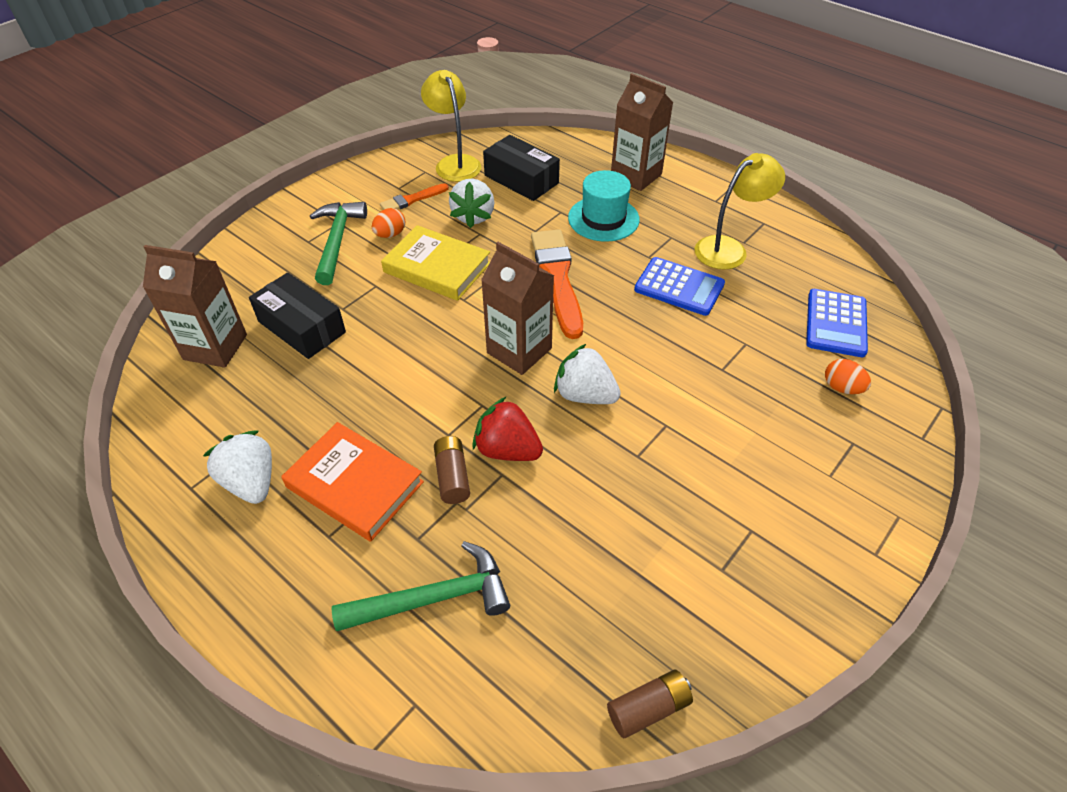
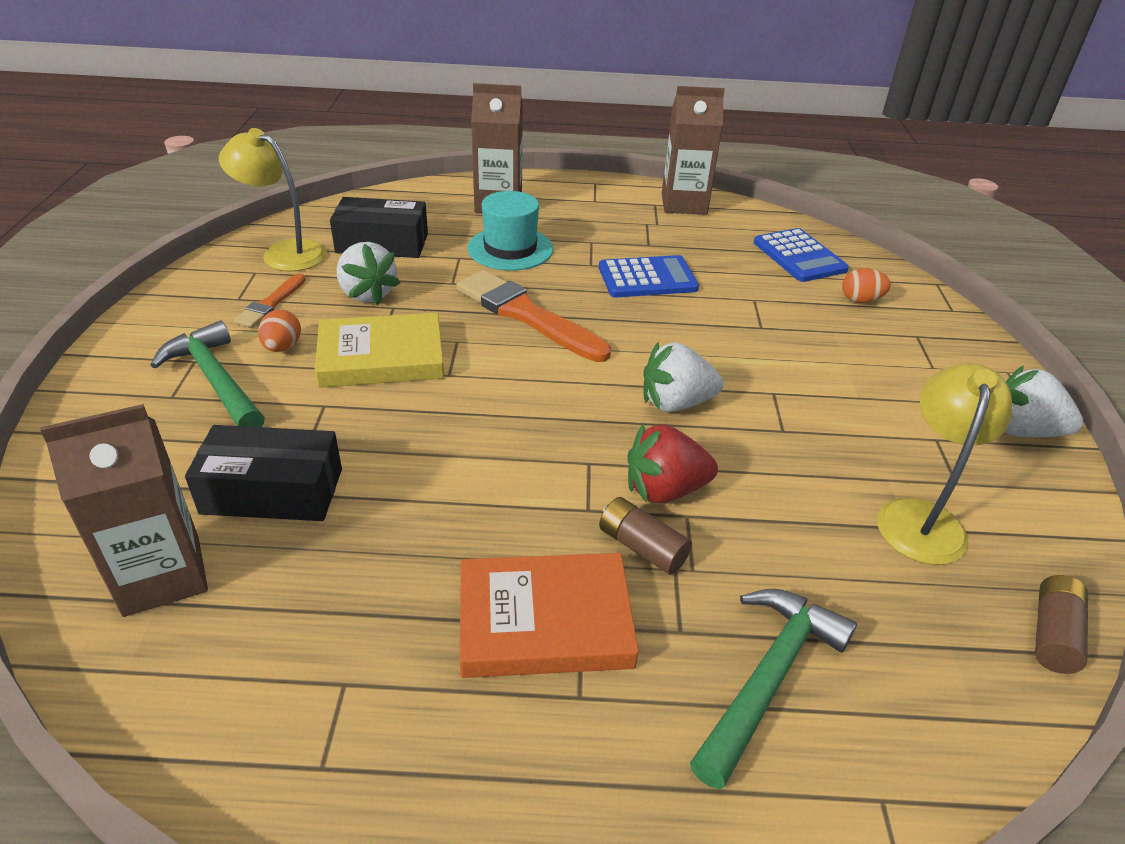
camera: 40 degrees left, 10 degrees down
(251, 482) = (406, 702): white strawberry -> white strawberry (1022, 431)
(519, 350) = (566, 395): brown carton -> brown carton (684, 204)
(729, 249) = (651, 233): yellow lamp -> yellow lamp (921, 517)

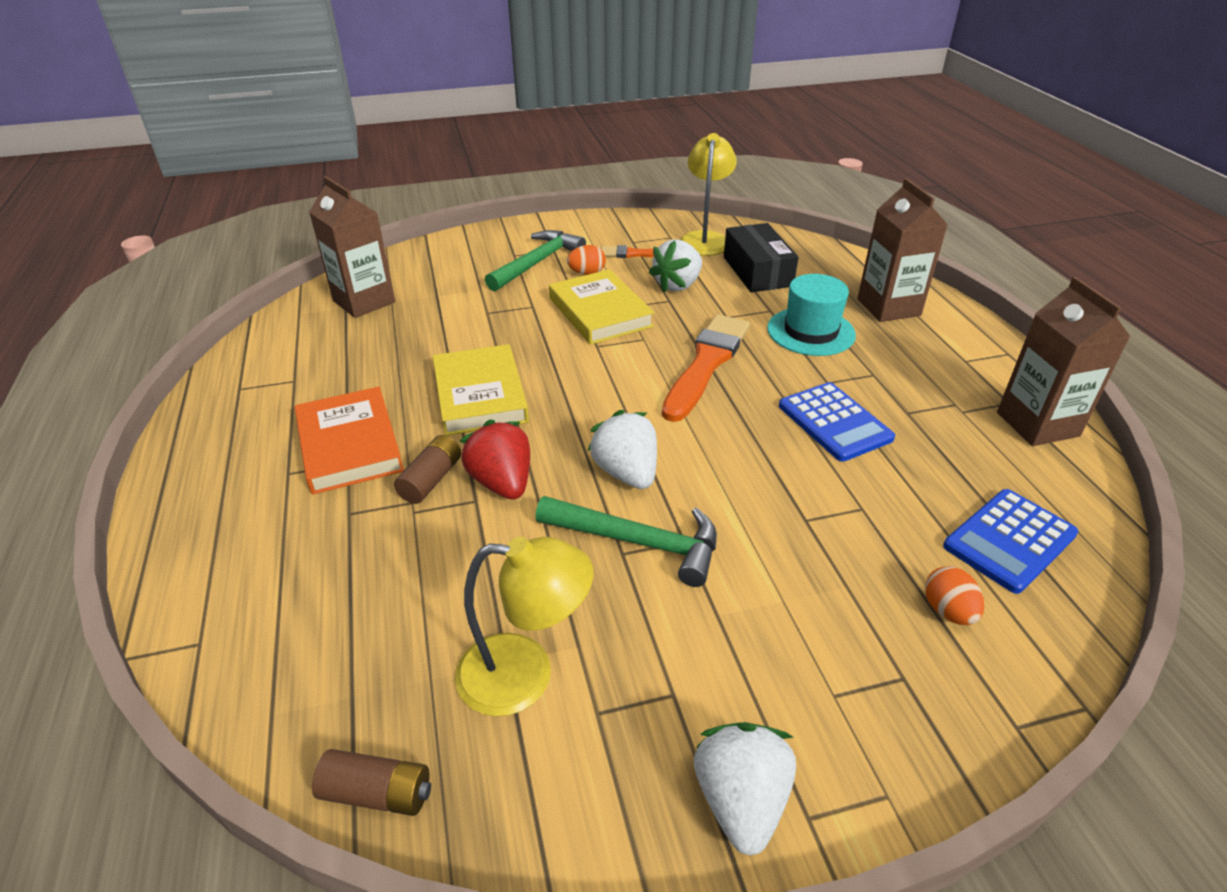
camera: 75 degrees right, 0 degrees up
(272, 491) = (440, 313): black box -> none
(496, 482) = (480, 395): none -> yellow book
(767, 678) = (307, 567): green hammer -> green hammer (638, 542)

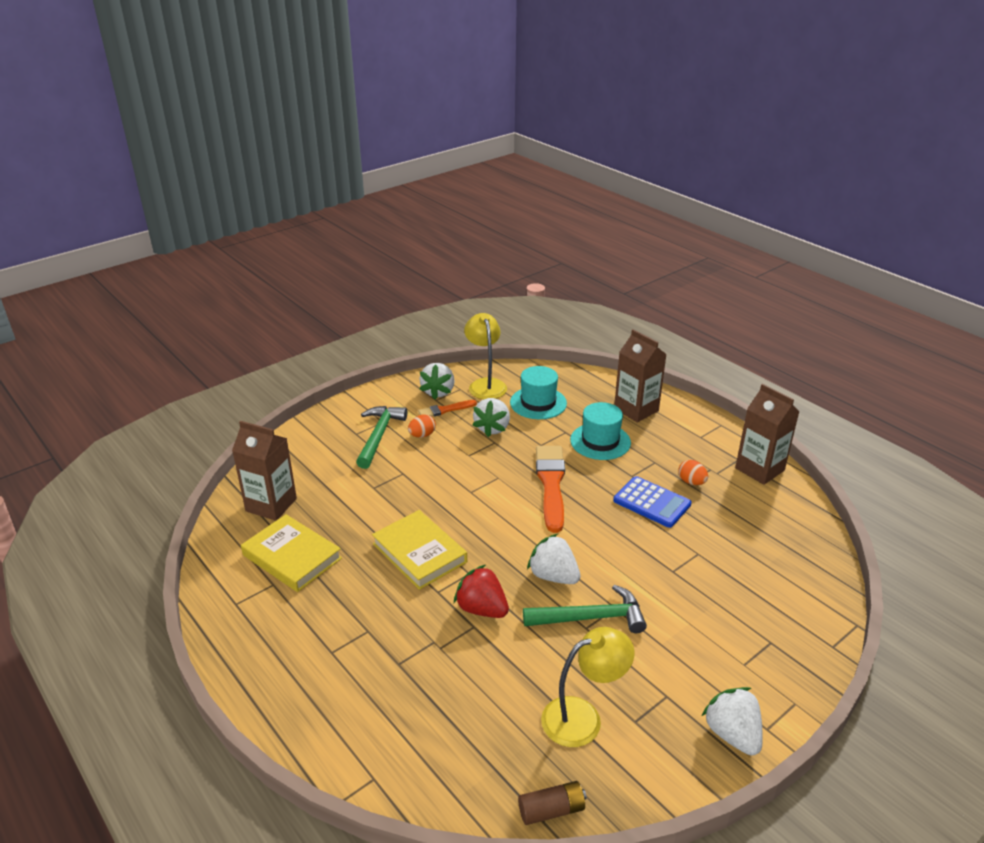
camera: 25 degrees left, 5 degrees down
(349, 445) = (358, 618): orange book -> none
(431, 480) = (434, 622): brown battery -> none
(600, 312) = (454, 465): yellow book -> yellow book (292, 557)
(642, 234) = (438, 392): none -> white strawberry
(757, 271) = (538, 403): black box -> turquoise hat
(948, 611) = (772, 598): orange egg -> orange egg (691, 482)
(1009, 540) = (781, 547): blue calculator -> none

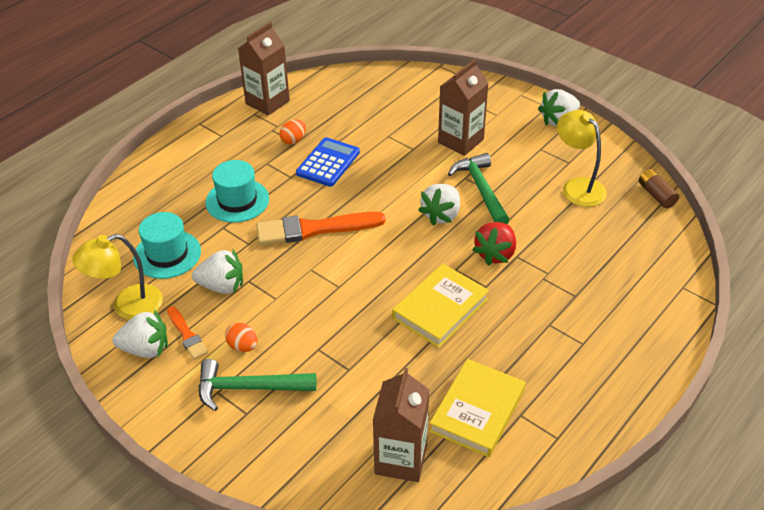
camera: 100 degrees left, 10 degrees up
(636, 409) = (176, 179): brown carton -> brown carton (460, 141)

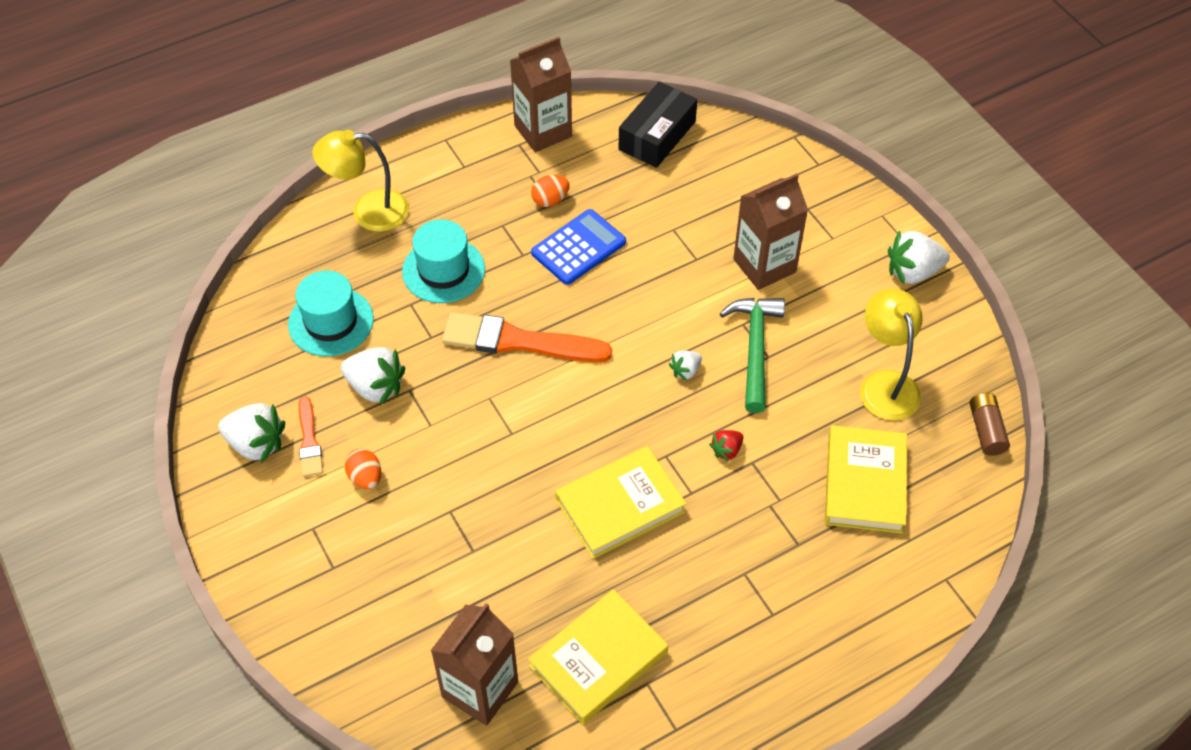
camera: 20 degrees right, 10 degrees up
(127, 306) = (258, 379): yellow lamp -> yellow lamp (368, 211)
(249, 388) = (350, 536): green hammer -> none
(348, 86) = (657, 135): none -> black box
(441, 215) = (685, 371): white strawberry -> white strawberry, size x0.54
(495, 254) = (726, 450): red strawberry -> red strawberry, size x0.54
(597, 247) = (864, 483): none -> yellow book

